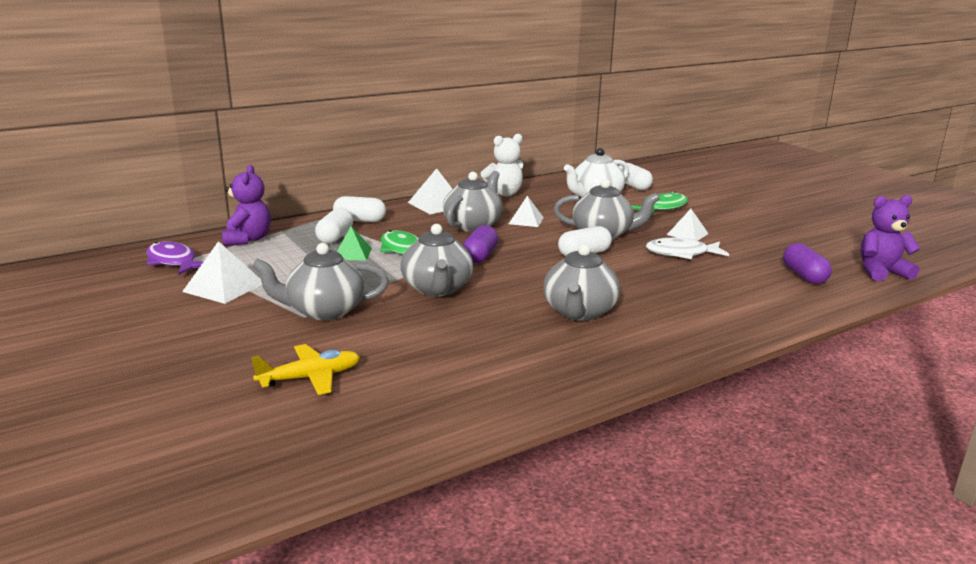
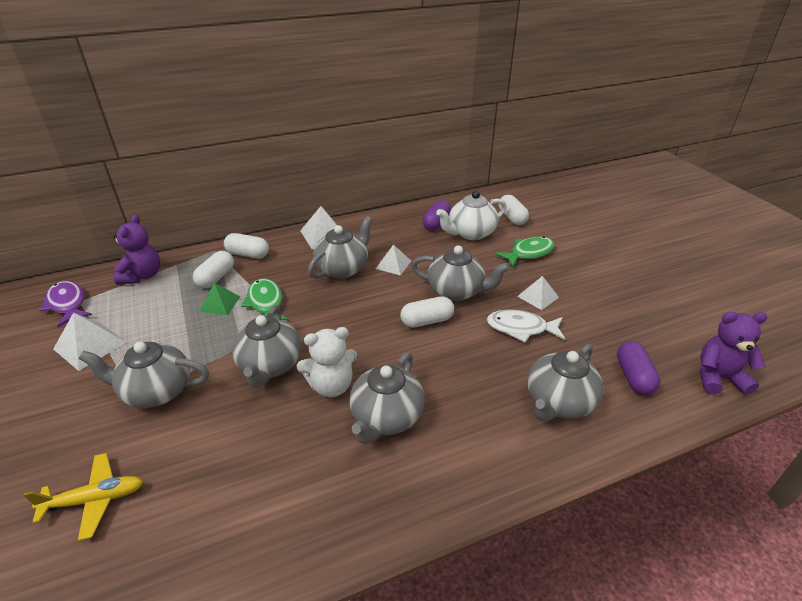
camera: 10 degrees right, 15 degrees up
(480, 256) = (329, 317): purple capsule -> purple capsule (436, 223)
(503, 194) = (389, 223): white teddy bear -> white teddy bear (331, 386)
(742, 294) = (559, 402): none -> grey teapot

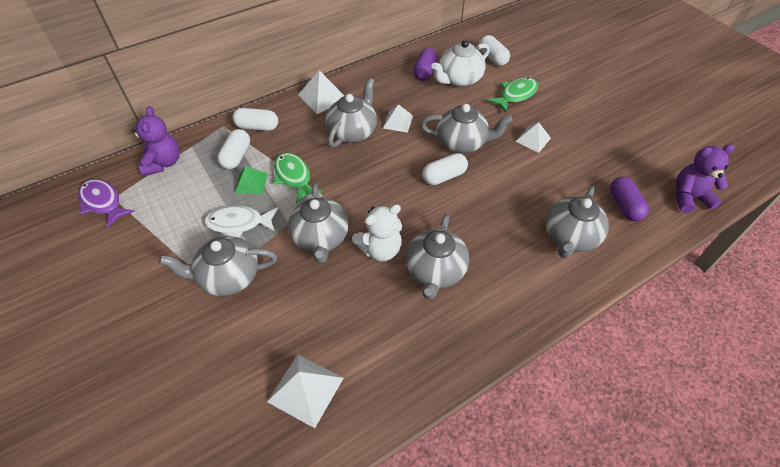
camera: 10 degrees left, 15 degrees up
(90, 345) = (146, 242): white pyramid -> white pyramid (305, 389)
(95, 499) = (218, 379): yellow plane -> none
(521, 328) = (525, 173): white fish -> white fish (239, 223)

